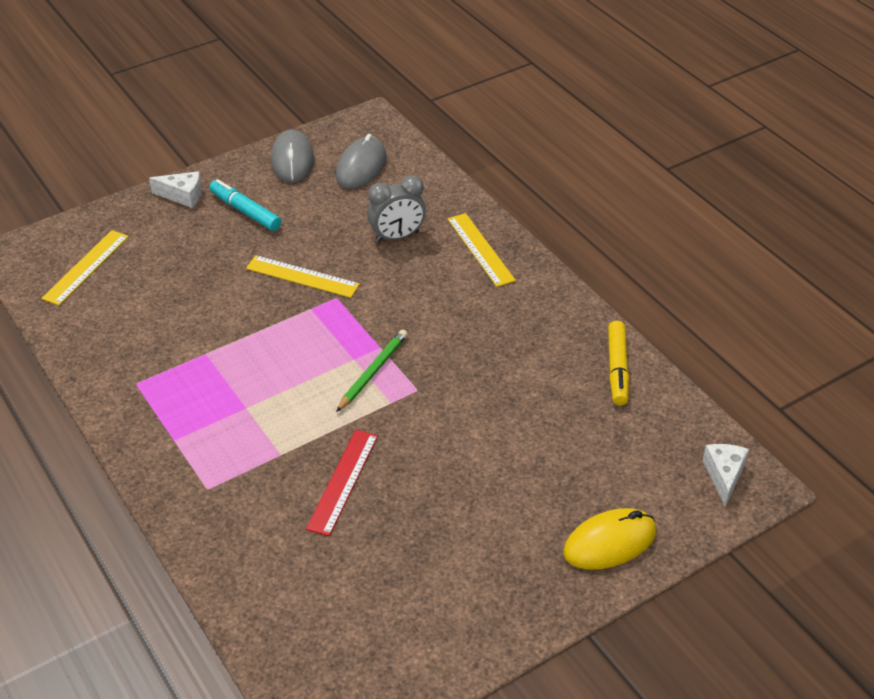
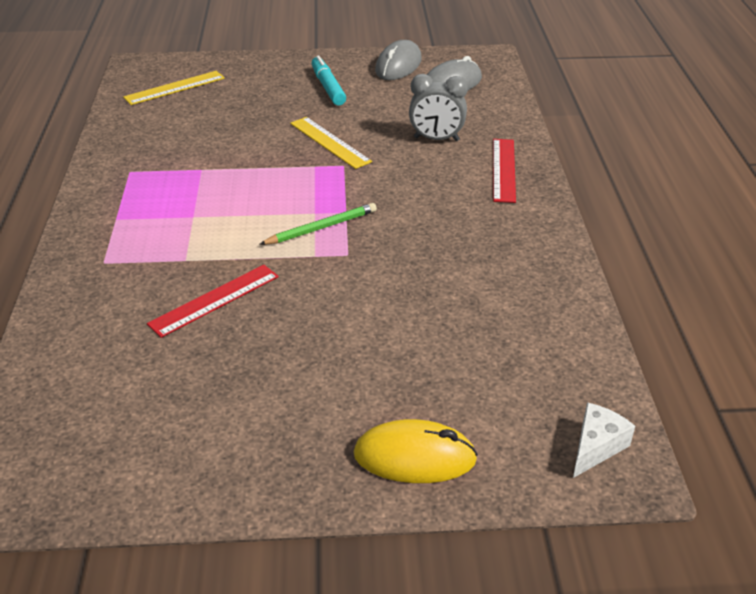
camera: 30 degrees right, 5 degrees down
(183, 196) = (290, 65): white cheese -> none
(480, 249) = (503, 170): yellow ruler -> red ruler
(617, 369) = (557, 306): yellow marker -> none

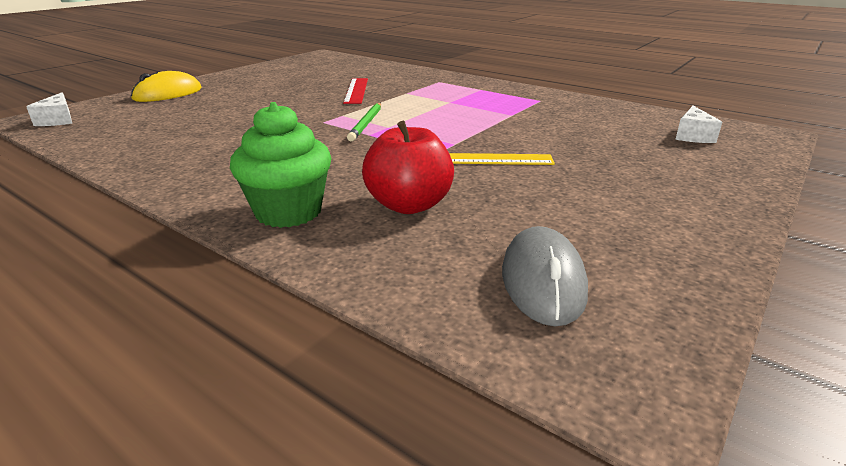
camera: 130 degrees right, 10 degrees down
(175, 88) = (693, 136): yellow ruler -> white cheese
(328, 87) = (625, 196): turquoise marker -> none
(398, 65) = (663, 267): grey mouse -> none
(436, 139) = (409, 205): grey clock -> red apple
(503, 170) = (288, 212): red ruler -> green cupcake

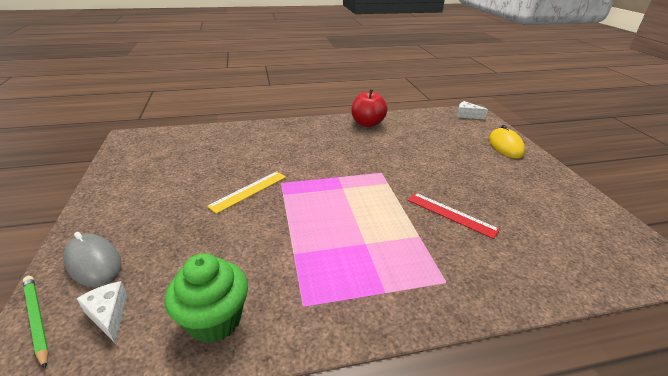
camera: 130 degrees right, 5 degrees up
(288, 212) = (282, 131): green cupcake -> green cupcake (215, 320)
(366, 123) = (358, 183): green pencil -> green pencil (37, 319)
(409, 205) = (246, 151): red apple -> red apple (367, 123)
(543, 281) = (168, 149): grey mouse -> grey mouse (94, 263)

